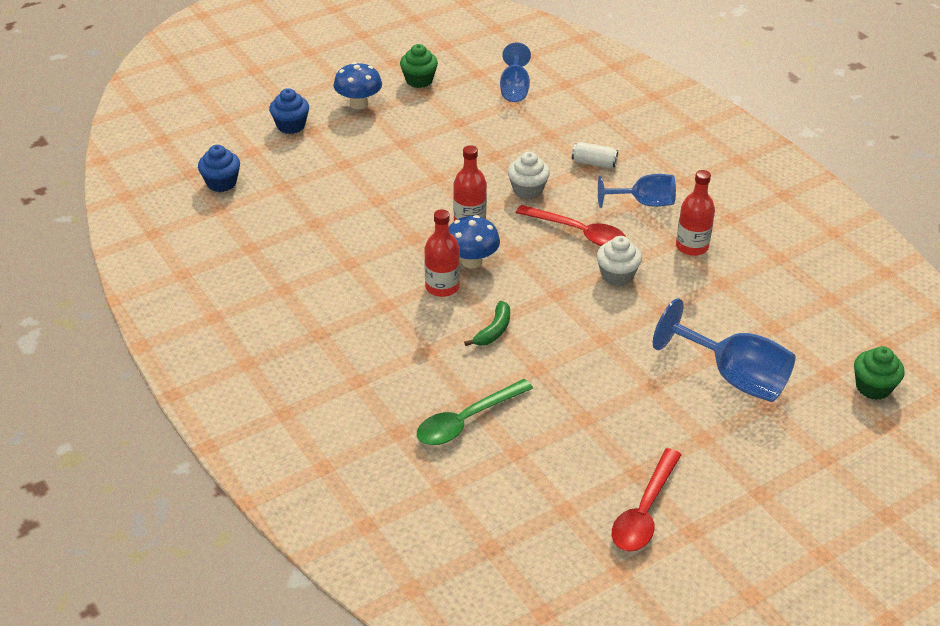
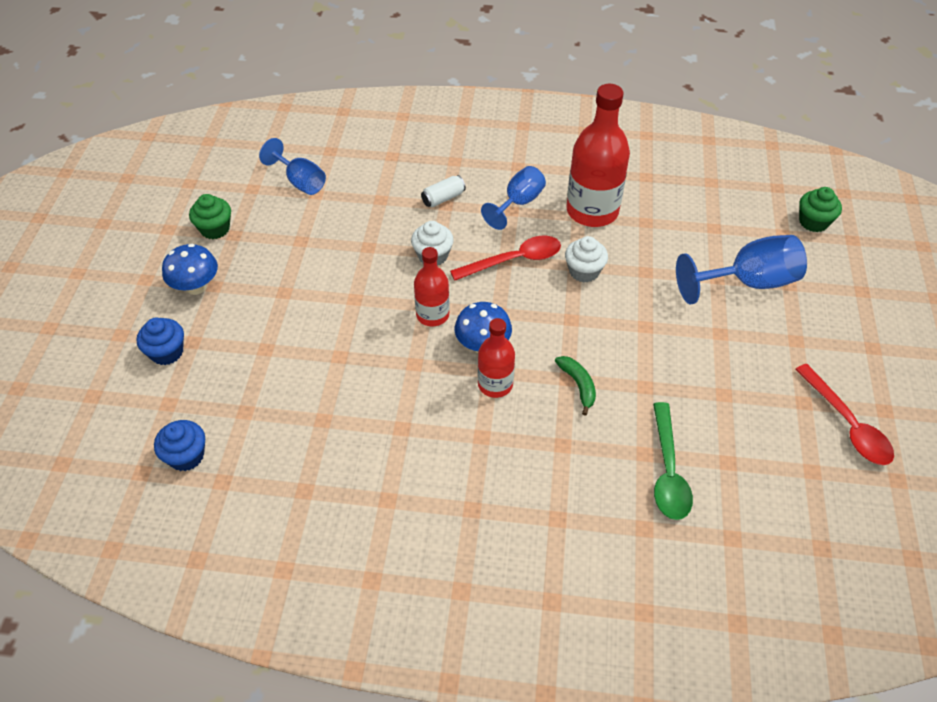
camera: 50 degrees left, 10 degrees up
(692, 246) = (592, 211): red bottle -> red bottle, size x1.74

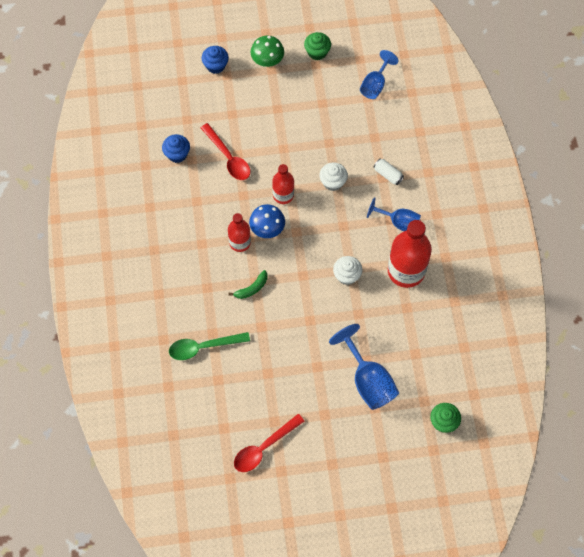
camera: 75 degrees right, 15 degrees up
(186, 456) = (152, 102): blue cupcake -> blue cupcake (177, 154)
(196, 287) = (267, 61): blue mushroom -> green mushroom
(514, 260) = (343, 231): red spoon -> red spoon (228, 157)

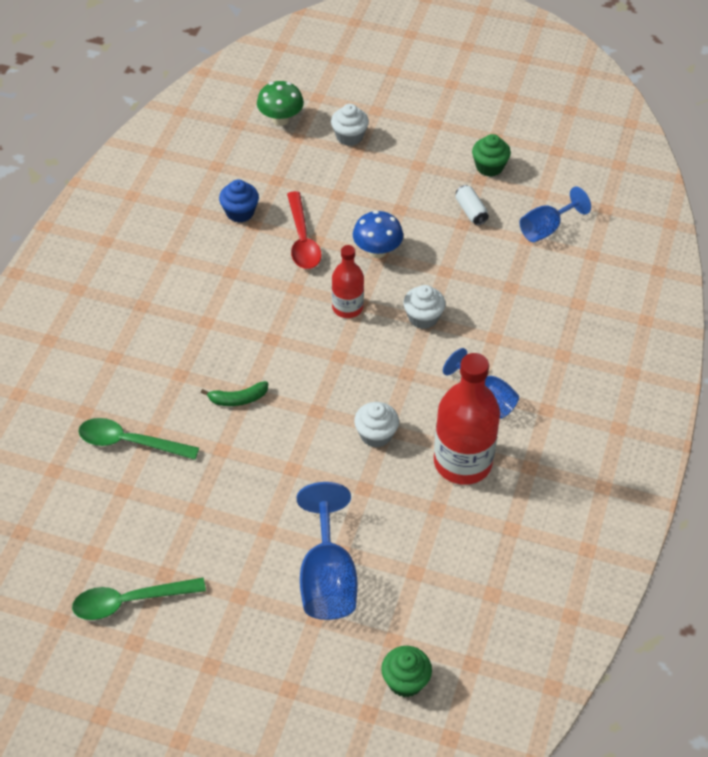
camera: 25 degrees right, 15 degrees down
(215, 65) = (349, 136): blue cupcake -> white cupcake
(240, 242) = (256, 339): red bottle -> none
(264, 447) = (130, 601): red spoon -> green spoon
(267, 61) = (418, 154): green mushroom -> green mushroom (280, 119)
(267, 229) = (302, 338): blue mushroom -> blue mushroom (377, 251)
(388, 174) = (504, 337): white can -> white can (471, 211)

